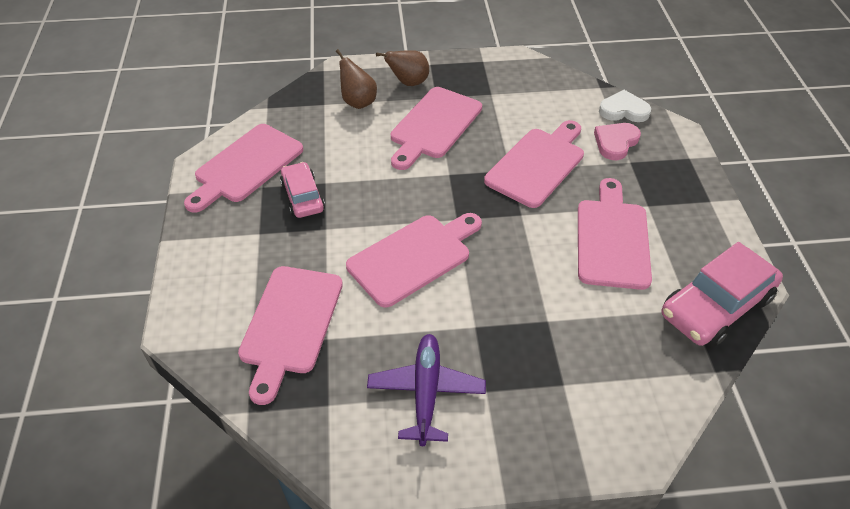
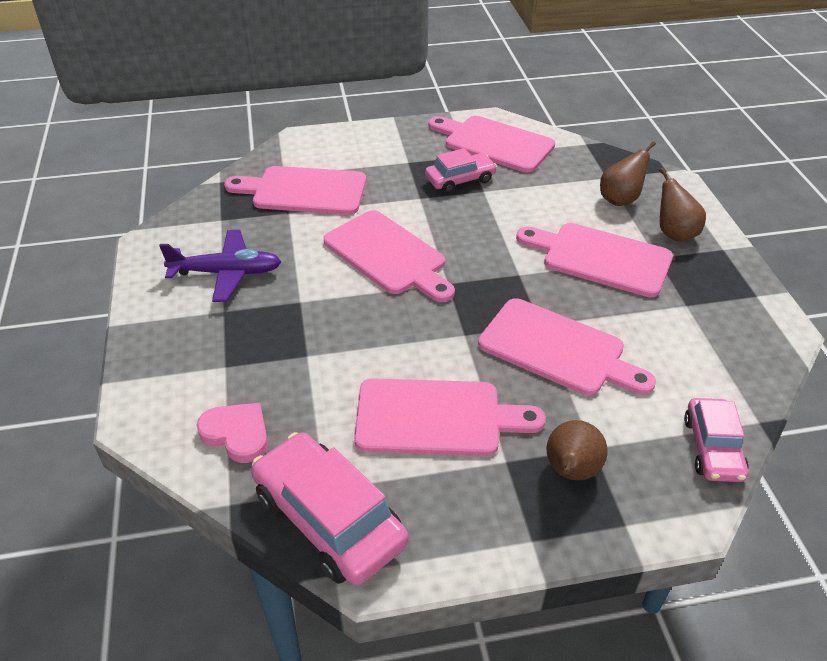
camera: 85 degrees right, 5 degrees down
(615, 142) = (630, 433): pink heart -> pink heart (237, 434)
(623, 110) = (712, 448): white heart -> pink car
(652, 175) = (571, 472): none -> brown pear

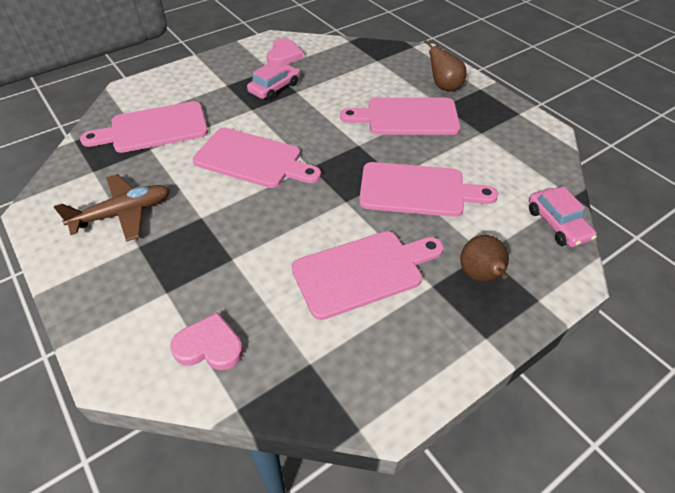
camera: 25 degrees left, 5 degrees up
(227, 273) = (123, 213): purple plane -> brown plane
(329, 519) = (328, 386): pink car -> none
(494, 143) = (284, 55): pink cutting board -> pink heart
(620, 199) = (395, 73): brown pear -> none

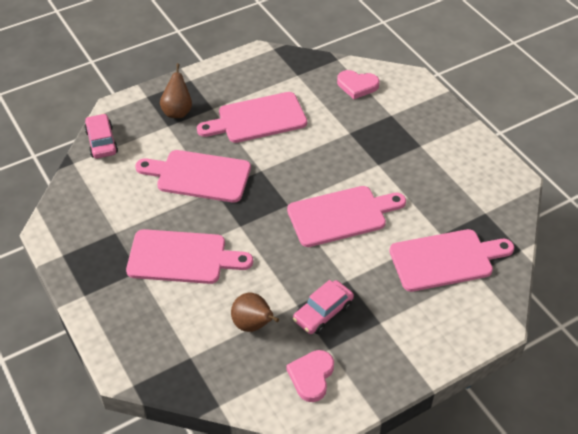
camera: 175 degrees left, 0 degrees up
(123, 213) = (441, 171): brown plane -> none
(252, 159) = (341, 215): pink cutting board -> pink cutting board turned 135 degrees clockwise
(444, 87) = (124, 301): brown pear -> brown pear (253, 325)

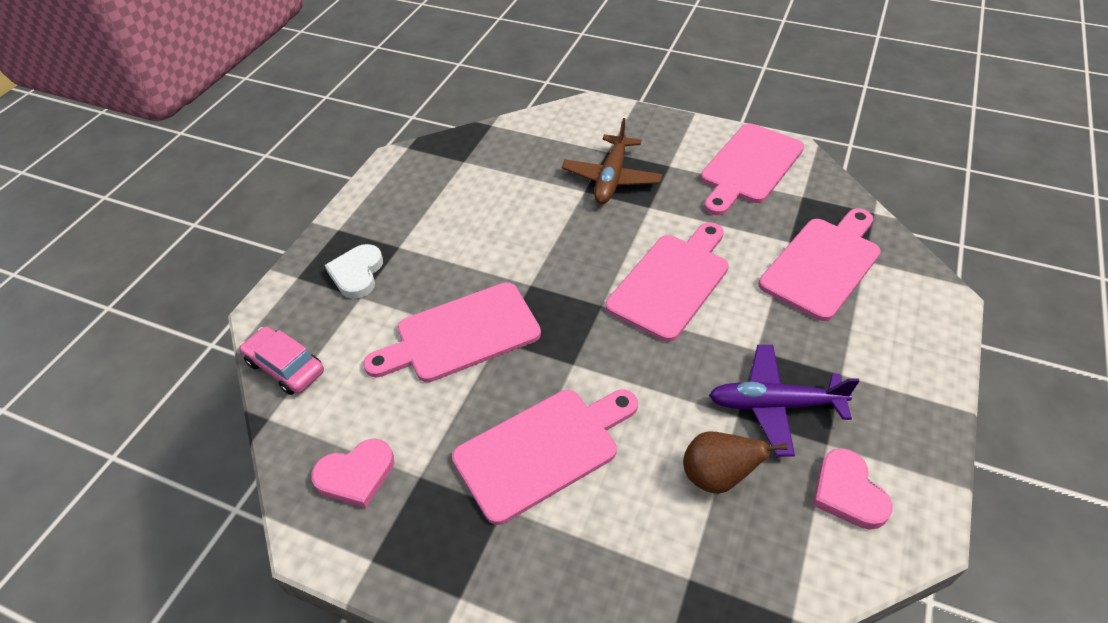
camera: 35 degrees left, 0 degrees up
(177, 111) = (357, 274): brown pear -> white heart
(257, 119) = (466, 230): pink cutting board -> pink cutting board (749, 167)
(323, 312) = (774, 405): pink car -> purple plane
(357, 86) = (541, 140): pink heart -> pink heart (356, 475)
(374, 134) = (611, 178): none -> brown plane

